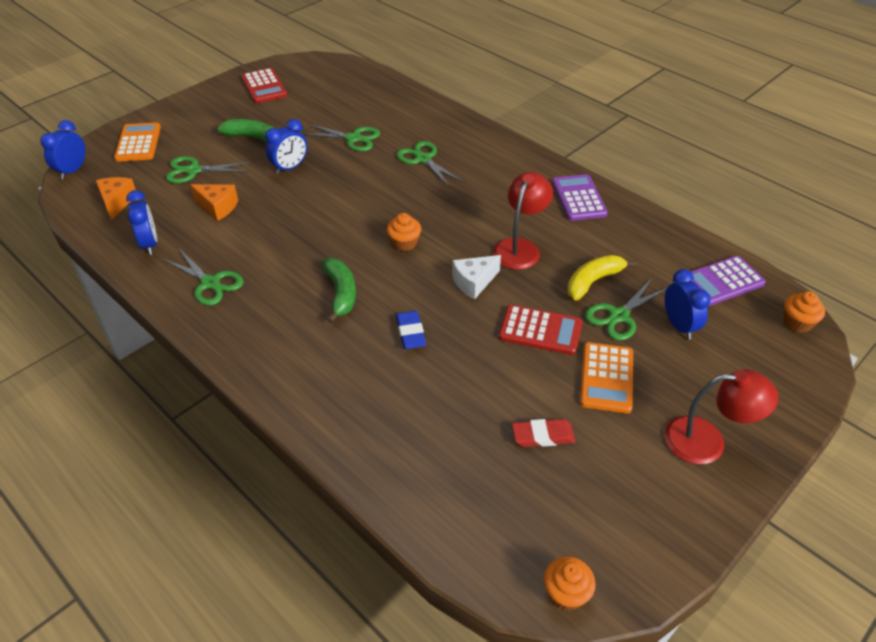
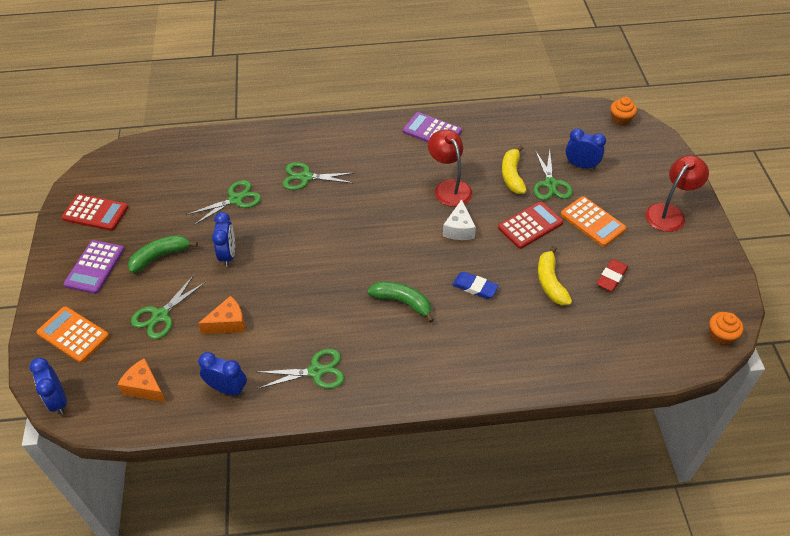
camera: 50 degrees left, 5 degrees up
(404, 243) = (385, 240): orange cupcake -> none
(479, 387) = (550, 282): none -> yellow banana
(722, 281) = (564, 124): purple calculator -> purple calculator (95, 267)

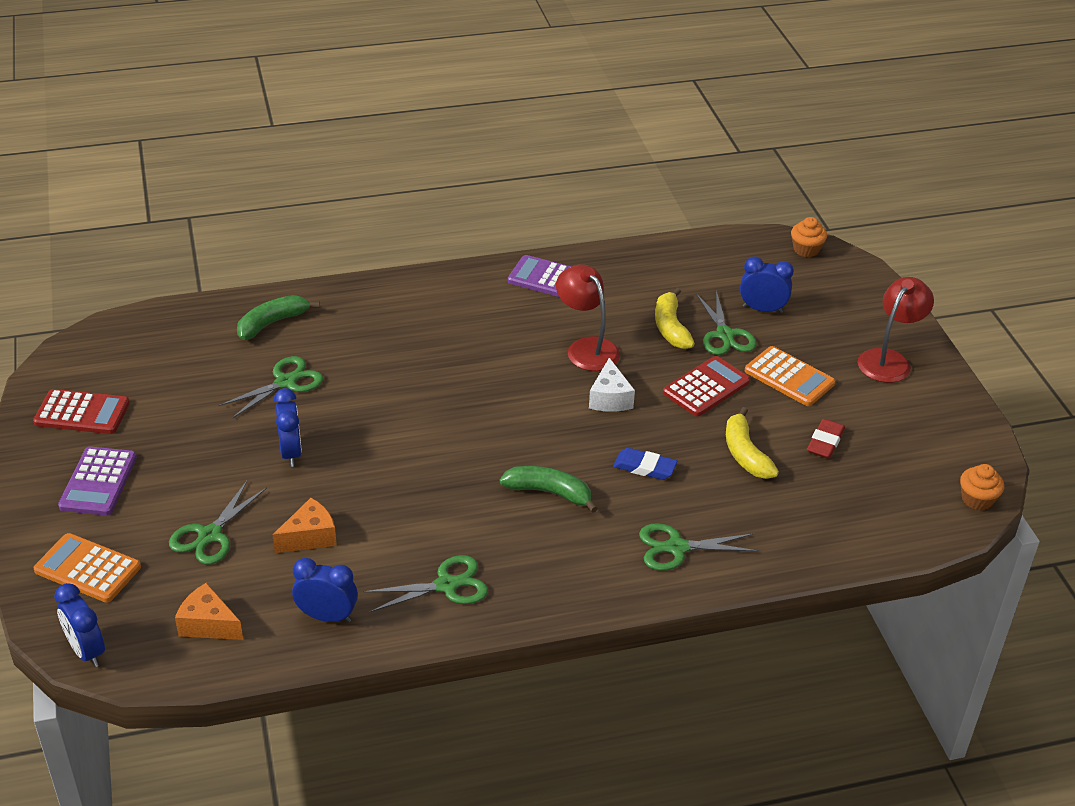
camera: 10 degrees left, 10 degrees down
(160, 256) = (192, 461): green banana -> green banana (272, 323)
(306, 177) = (381, 348): green scissors -> green scissors (677, 548)

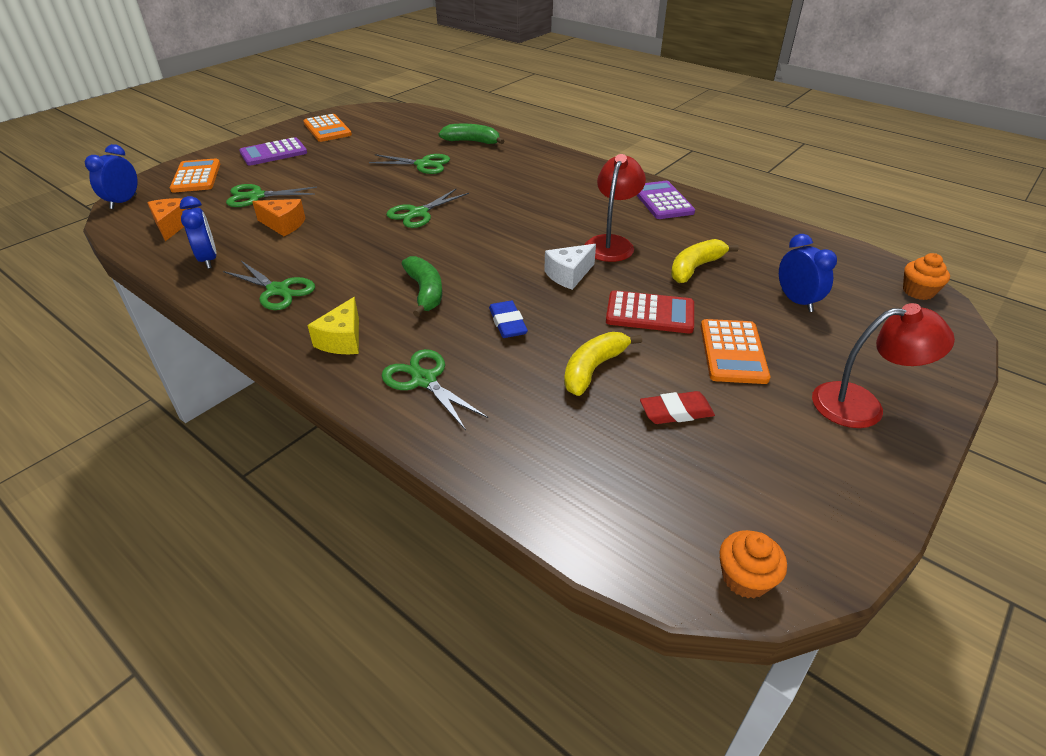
camera: 55 degrees right, 0 degrees up
(82, 413) = (327, 129): red calculator -> orange calculator
(291, 452) = (359, 190): blue clock -> none
(575, 572) = (342, 340): none -> yellow cheese
(725, 335) = (730, 296): green scissors -> green scissors (418, 213)

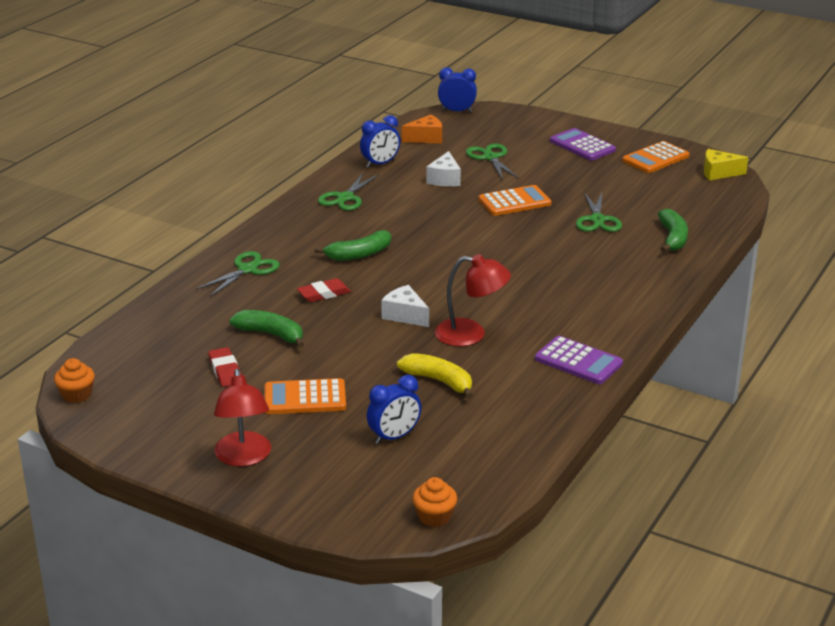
camera: 80 degrees right, 10 degrees down
(196, 177) = (515, 126): orange calculator -> orange calculator (514, 202)
(283, 225) = (444, 179): orange cheese -> white cheese
(342, 340) = (288, 233): yellow cheese -> yellow cheese (718, 173)
(418, 213) = (490, 232): green scissors -> none
(507, 323) = (324, 294): blue eraser -> red eraser
(593, 369) = (271, 334): yellow banana -> green banana
(650, 313) = (353, 357): red calculator -> none
(662, 201) = (578, 361): purple calculator -> purple calculator turned 60 degrees clockwise

